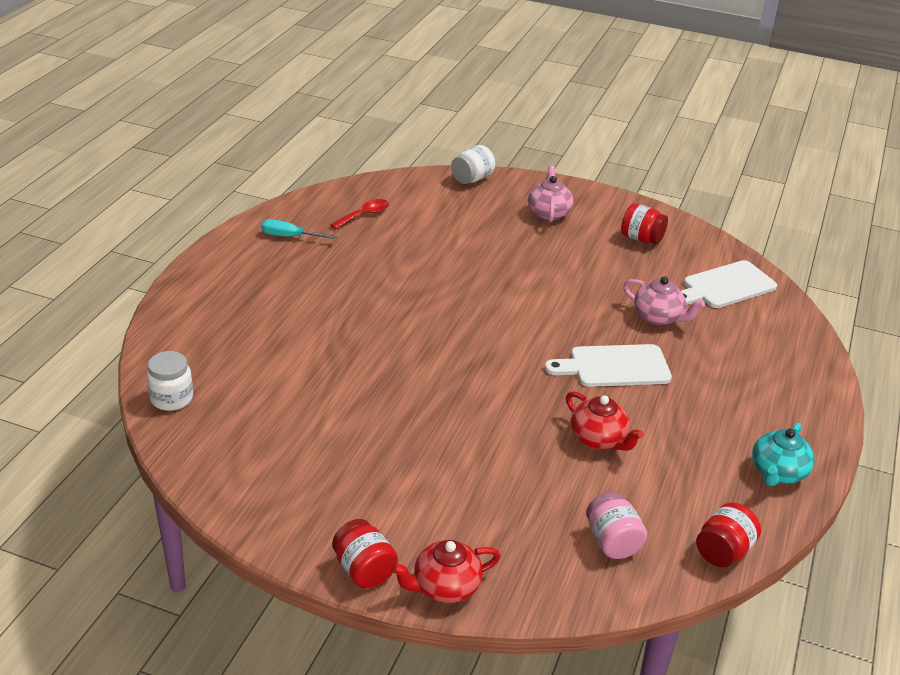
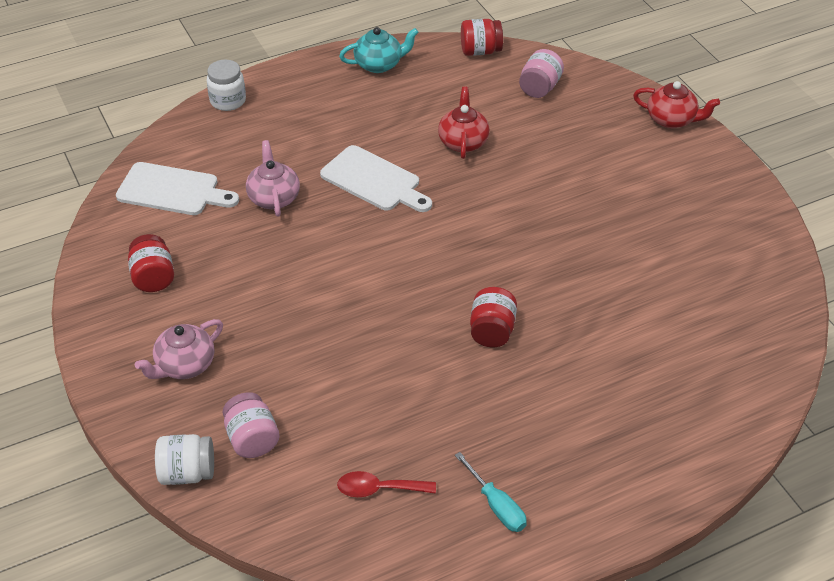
camera: 135 degrees left, 10 degrees up
(171, 398) = (769, 356): white jar -> white jar (228, 101)
(364, 570) = (715, 153): red jar -> red jar (492, 331)
(461, 203) = (252, 439): none -> pink jar

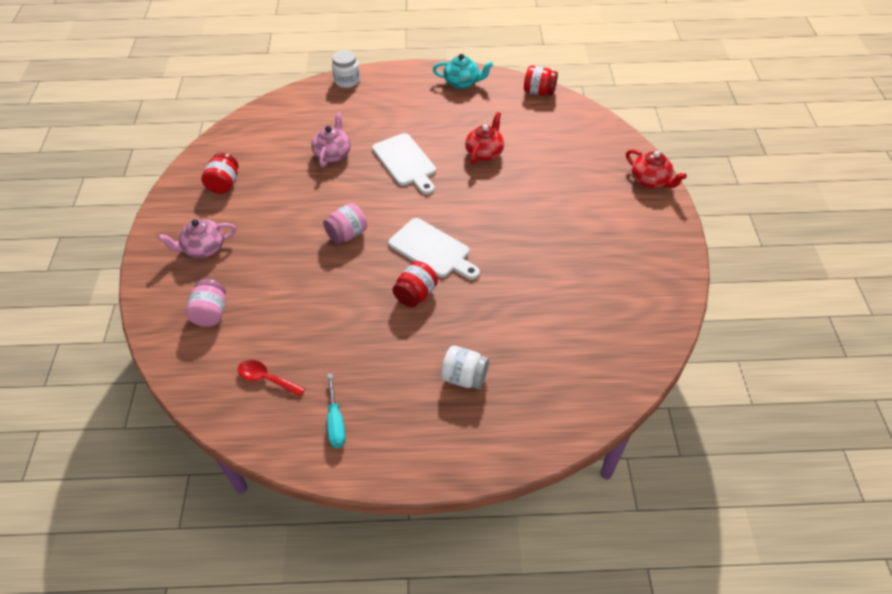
camera: 25 degrees right, 5 degrees up
(172, 190) = (274, 130): white cutting board -> white cutting board (432, 250)
(187, 473) = (157, 321): white jar -> white jar (464, 377)
(539, 88) = (565, 129): pink jar -> pink jar (347, 234)

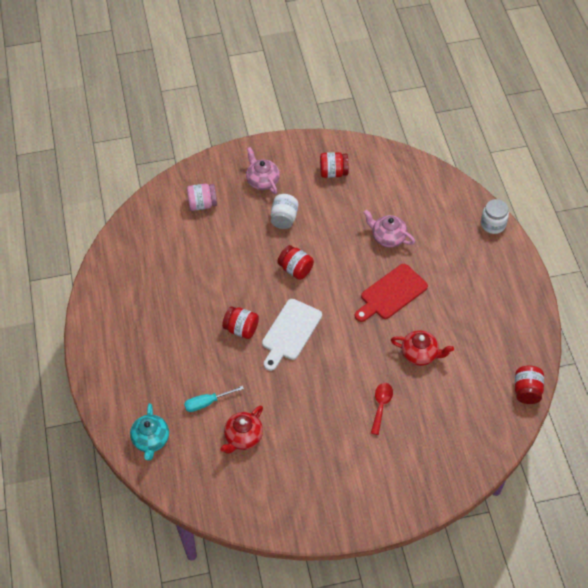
camera: 80 degrees right, 5 degrees up
(266, 378) = (151, 253): red spoon -> red spoon (381, 405)
(333, 154) = (388, 237): pink teapot -> pink teapot turned 150 degrees counterclockwise
(336, 422) = (122, 302): turquoise screwdriver -> turquoise screwdriver (207, 403)
(347, 234) = (295, 269): pink jar -> red jar
(405, 162) = (391, 293): white cutting board -> red cutting board
(462, 83) = (520, 320): turquoise teapot -> turquoise teapot (151, 440)
(464, 377) = (168, 374): white jar -> white jar (284, 218)
(650, 181) = (416, 502): red teapot -> red teapot (243, 437)

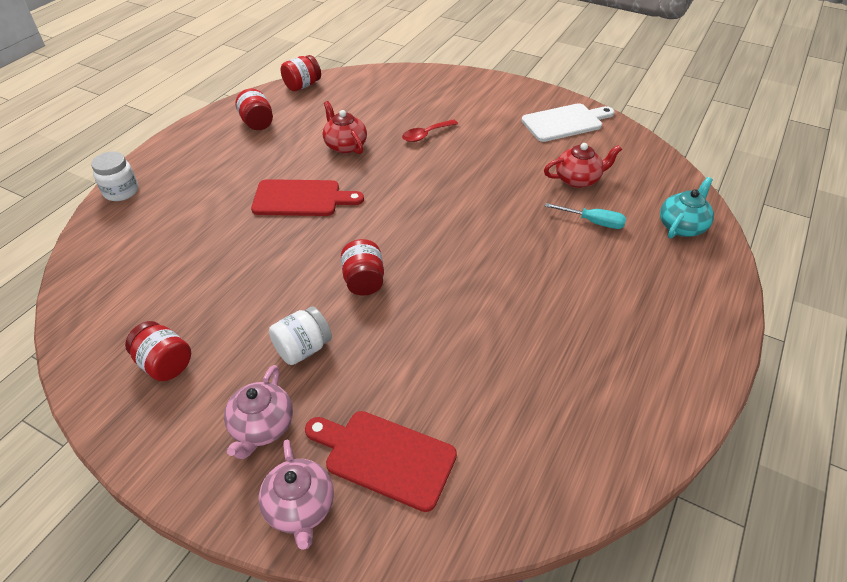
camera: 140 degrees left, 10 degrees down
(202, 204) = (385, 457): pink jar -> red cutting board
(241, 329) = (492, 262): red jar -> red jar (257, 123)
(290, 332) = (442, 228): white cutting board -> white cutting board (565, 122)
(388, 237) = (227, 246): pink teapot -> pink teapot (300, 508)

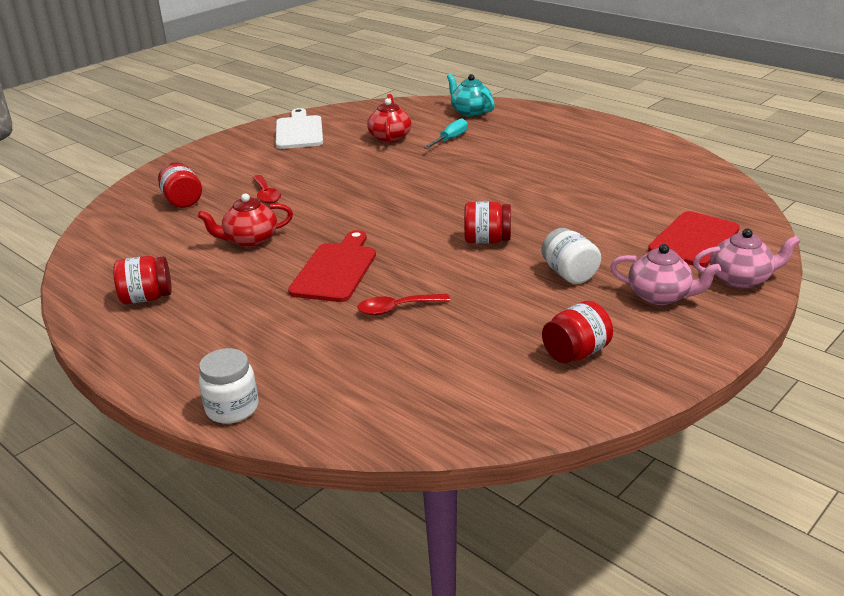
camera: 75 degrees left, 15 degrees down
(241, 243) = (396, 308): none -> red spoon
(302, 86) = (83, 263): red jar -> red jar (182, 201)

